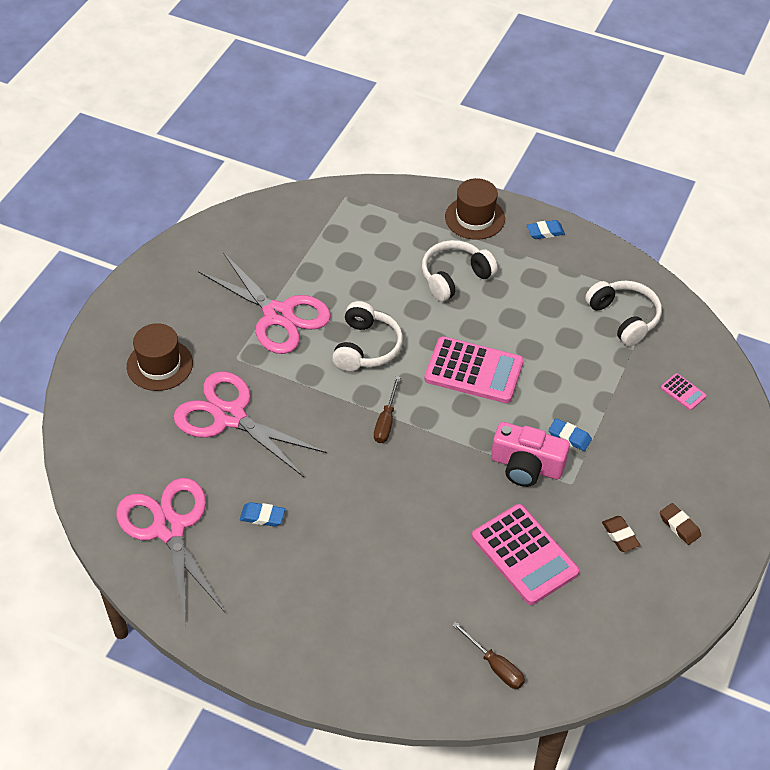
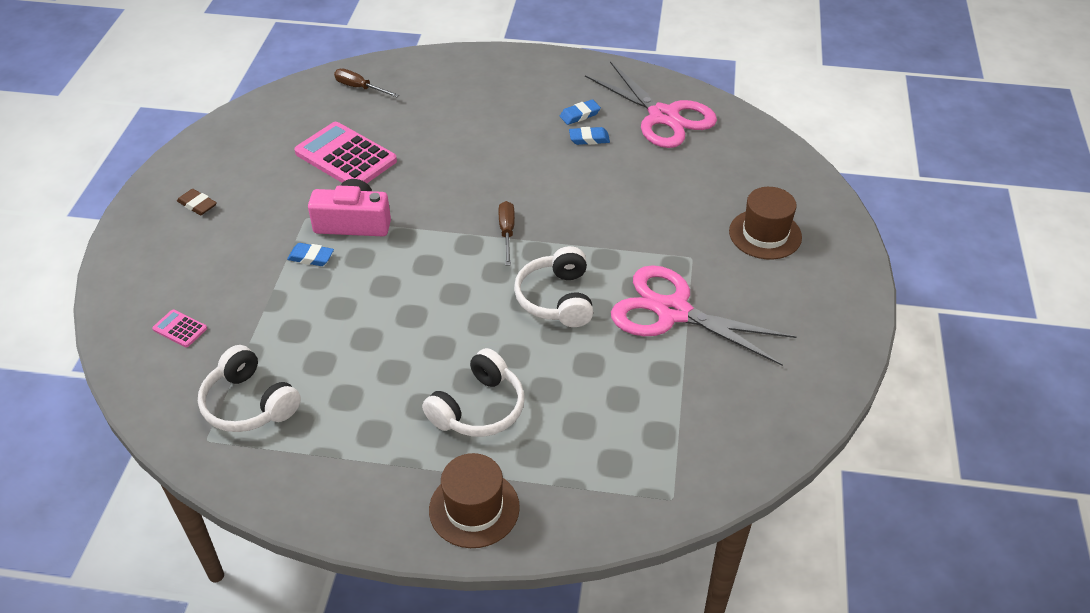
camera: 165 degrees right, 5 degrees down
(229, 416) = (665, 205): pink scissors -> none
(473, 371) = (427, 300): pink calculator -> none
(545, 232) = (366, 510): blue eraser -> blue eraser (580, 115)
(620, 536) = (256, 186): brown eraser -> none

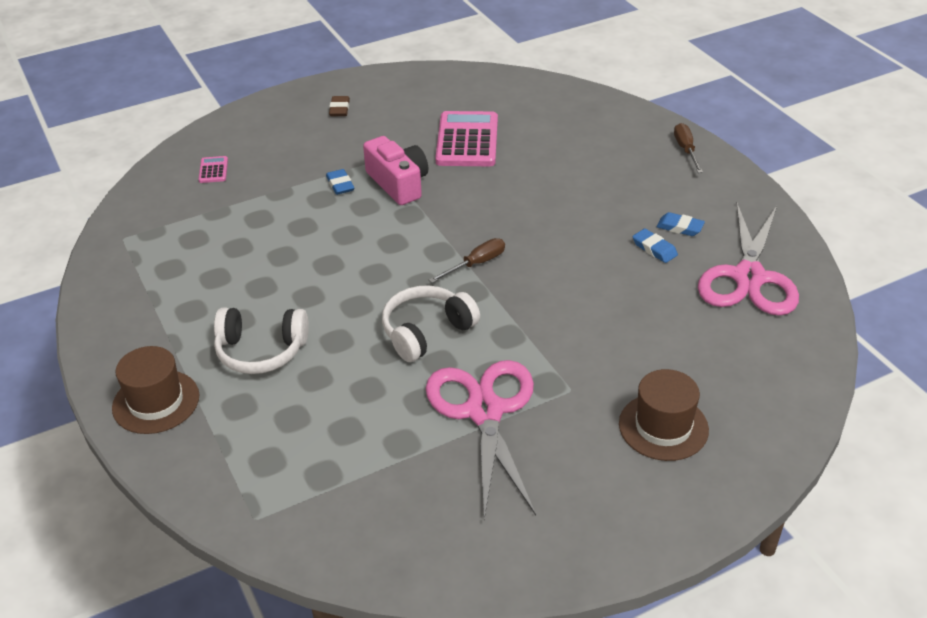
camera: 55 degrees right, 5 degrees down
(249, 404) = (170, 238): white headphones -> none
(360, 88) = (555, 103): brown screwdriver -> brown screwdriver (686, 150)

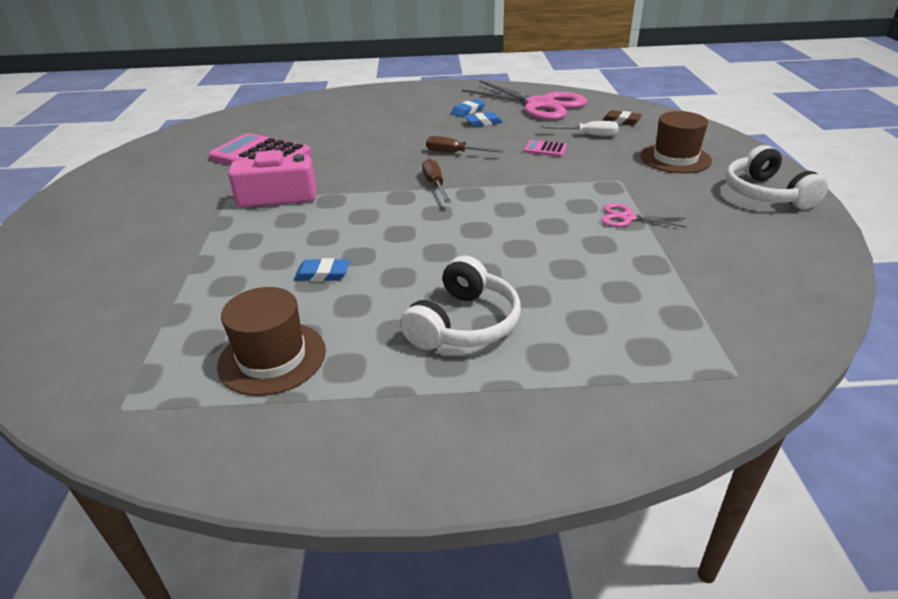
camera: 65 degrees left, 5 degrees down
(156, 402) = (501, 428): brown hat -> brown hat (272, 358)
(213, 170) = (87, 302): pink calculator -> pink calculator (545, 149)
(339, 109) = (109, 203): brown eraser -> brown eraser (621, 121)
(340, 185) = (237, 226): blue eraser -> blue eraser (322, 274)
(426, 332) = (507, 223): white headphones -> white headphones (765, 194)
(485, 411) = (627, 218): pink scissors -> pink scissors, size x0.44
(680, 340) = (588, 135): none -> white screwdriver
(686, 150) = (385, 92): brown screwdriver -> brown screwdriver (455, 153)

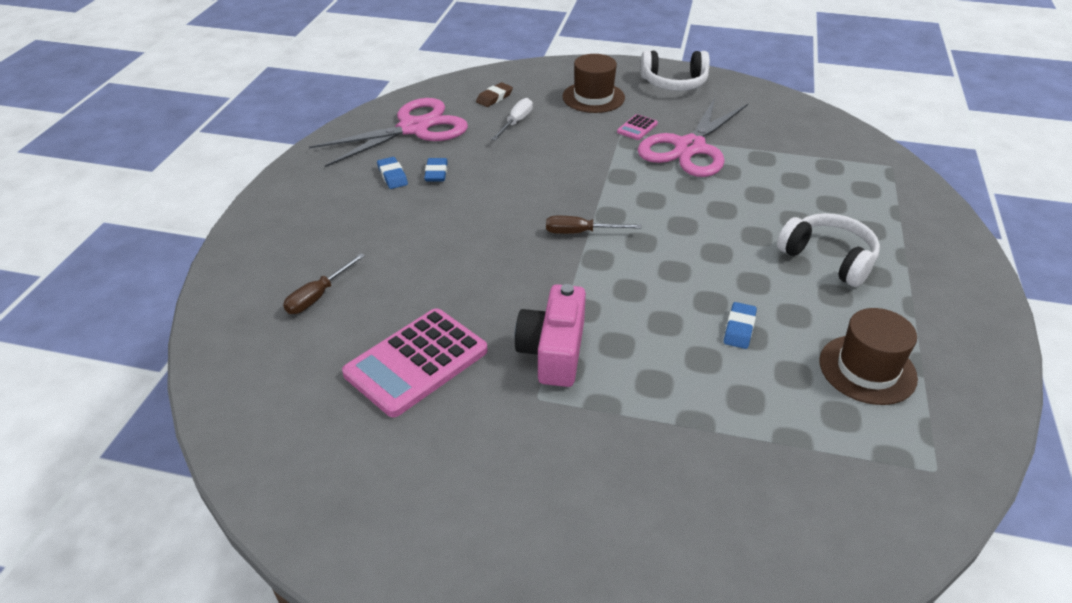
camera: 75 degrees left, 5 degrees up
(455, 153) = (508, 207): brown screwdriver -> brown screwdriver (318, 296)
(545, 149) = (534, 153): pink calculator -> pink calculator (637, 128)
(627, 218) = (689, 148): pink scissors -> pink scissors, size x2.25

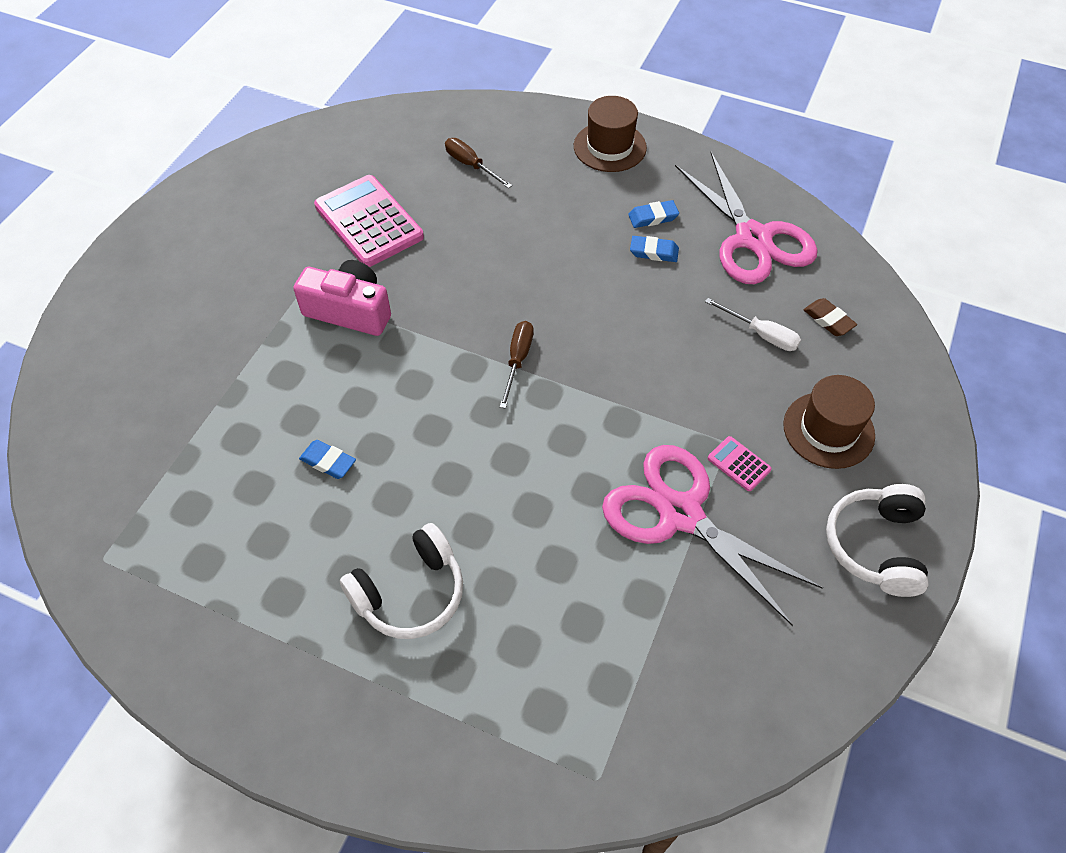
camera: 100 degrees right, 15 degrees up
(867, 369) = (233, 556): brown hat -> brown hat (609, 147)

